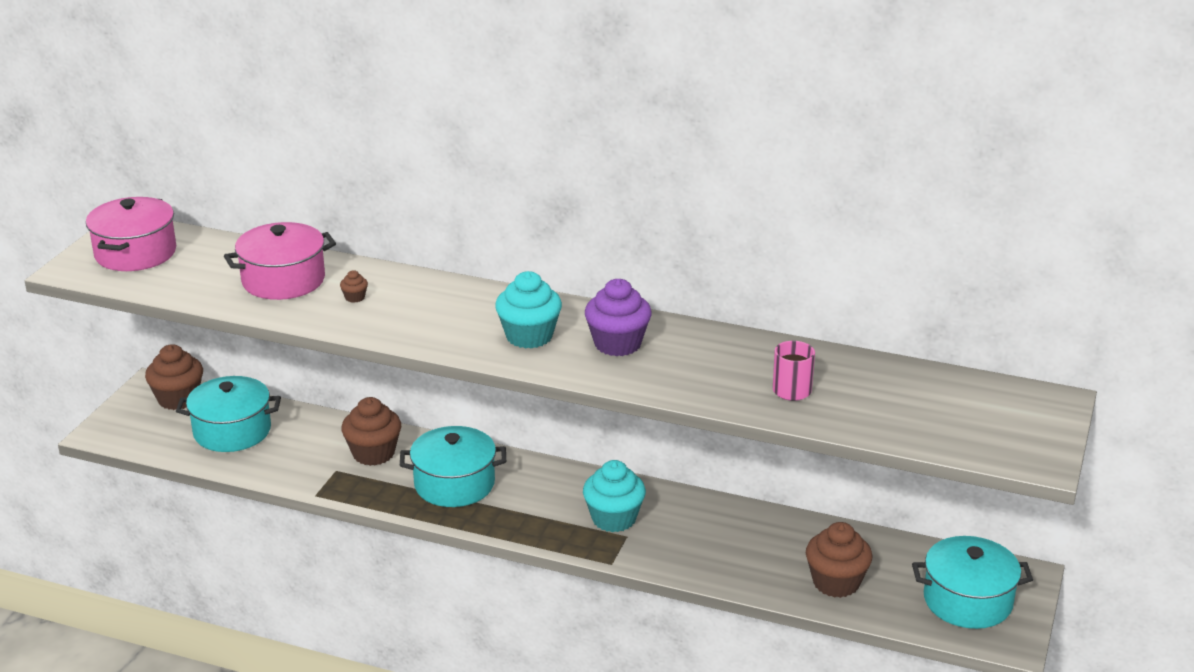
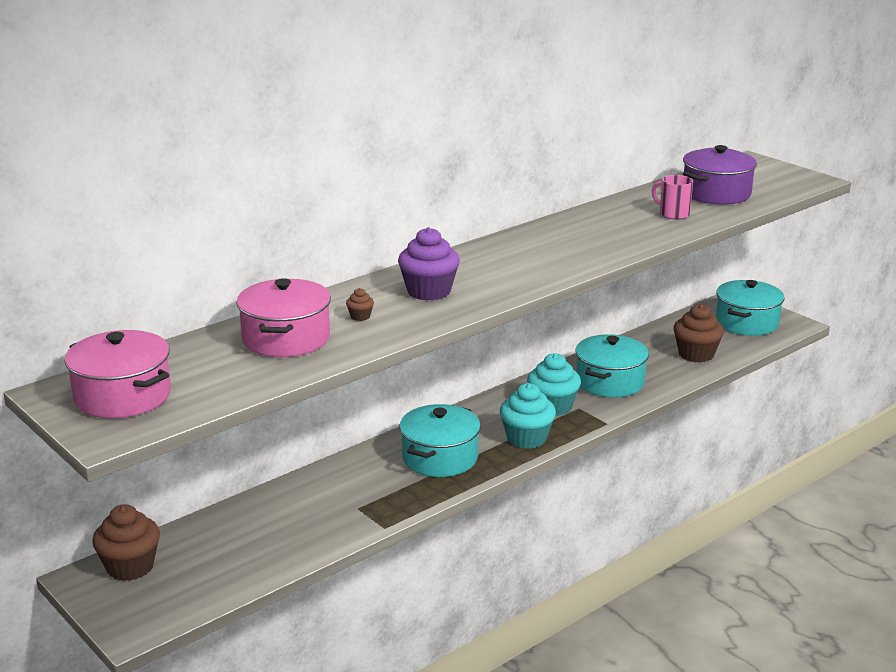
camera: 60 degrees left, 5 degrees down
(232, 431) = (229, 548): turquoise pot -> turquoise pot (610, 382)
(373, 453) = (353, 483): brown cupcake -> none
(529, 336) = (508, 269): turquoise cupcake -> turquoise cupcake (526, 438)
(617, 344) = (554, 246): purple cupcake -> purple cupcake (429, 291)
(896, 402) = (716, 193): none -> purple pot

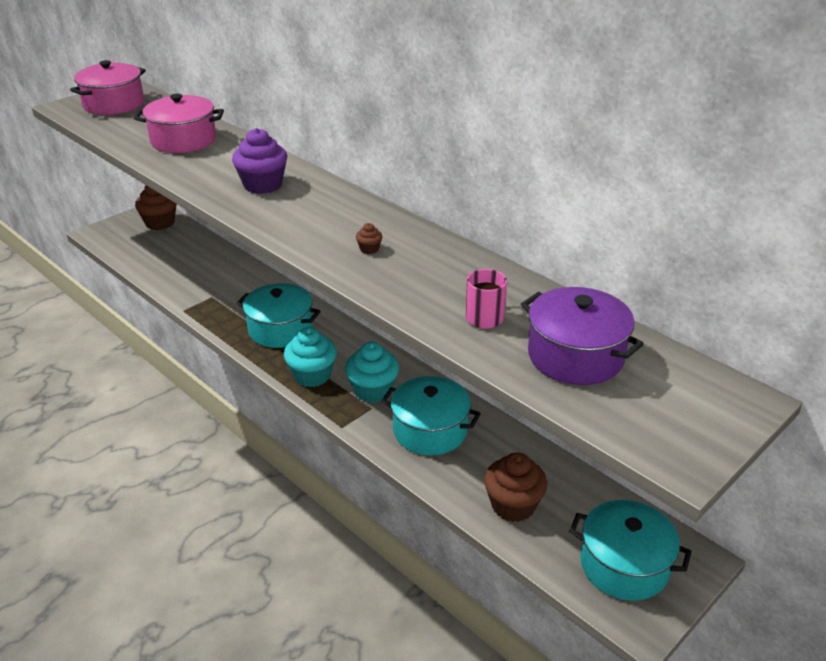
camera: 85 degrees right, 10 degrees up
(360, 316) = (217, 162): brown cupcake -> brown cupcake (369, 249)

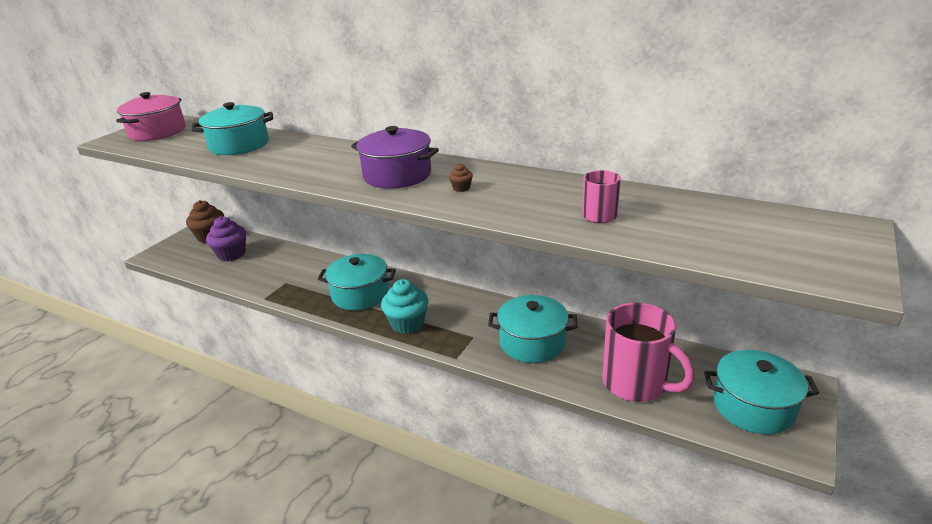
camera: 15 degrees left, 5 degrees down
(183, 140) = (239, 145): pink pot -> turquoise pot
(263, 185) = (333, 162): purple cupcake -> purple cupcake (231, 254)
(373, 390) = (466, 323): turquoise cupcake -> none
(513, 505) = (636, 383): brown cupcake -> pink mug
(575, 356) = (696, 226): purple pot -> purple pot (397, 175)

